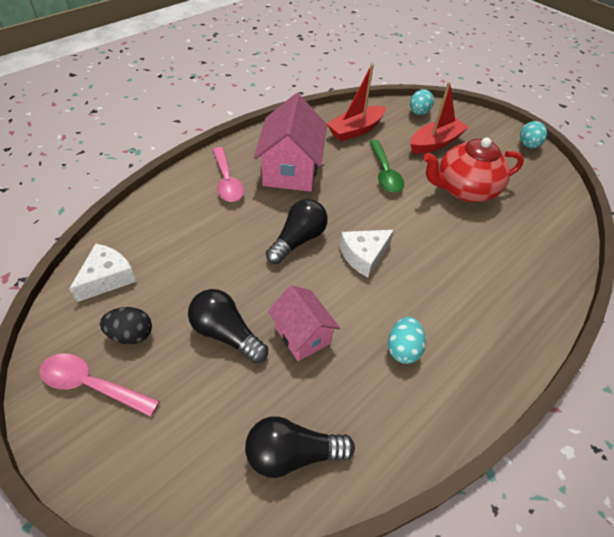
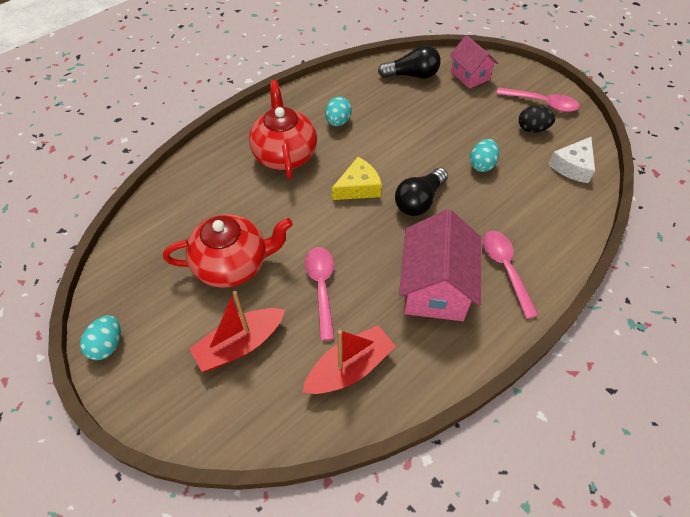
camera: 175 degrees left, 5 degrees up
(226, 334) = (465, 130): black light bulb -> none
(302, 335) = (410, 129): pink house -> pink house (470, 75)
(364, 255) = (358, 187): white cheese -> yellow cheese
(385, 173) = (321, 287): green spoon -> pink spoon
(418, 113) = (244, 416): turquoise egg -> turquoise egg (482, 165)
(458, 297) = (285, 154): none -> red teapot

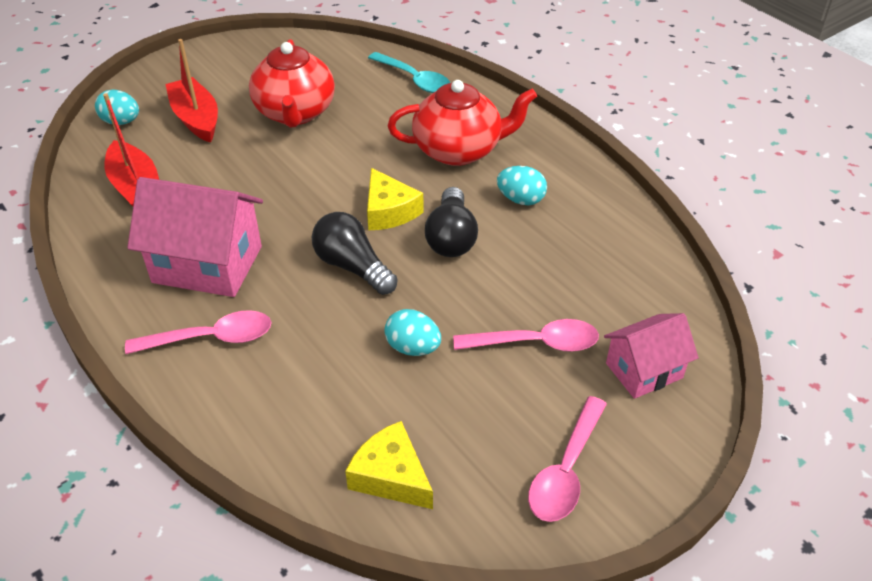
camera: 95 degrees right, 10 degrees down
(107, 345) = (229, 48): turquoise egg -> turquoise egg (121, 122)
(186, 187) = (414, 79): none -> turquoise spoon
(321, 287) = (243, 173): pink spoon -> pink spoon (535, 343)
(412, 75) = (637, 291): black light bulb -> black light bulb (451, 237)
(532, 129) = (493, 437): black egg -> none
(572, 166) = (391, 476): white cheese -> yellow cheese

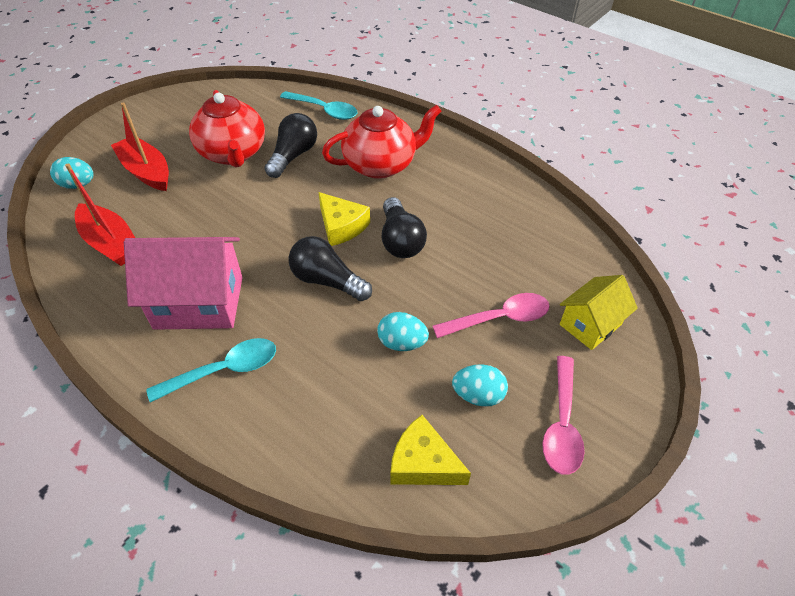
camera: 15 degrees left, 5 degrees up
(211, 338) = (224, 370): pink spoon -> turquoise spoon
(361, 125) = (293, 156): none -> black light bulb
(521, 200) = (444, 198): turquoise egg -> turquoise egg (478, 395)
(644, 371) = (590, 325): pink house -> yellow house

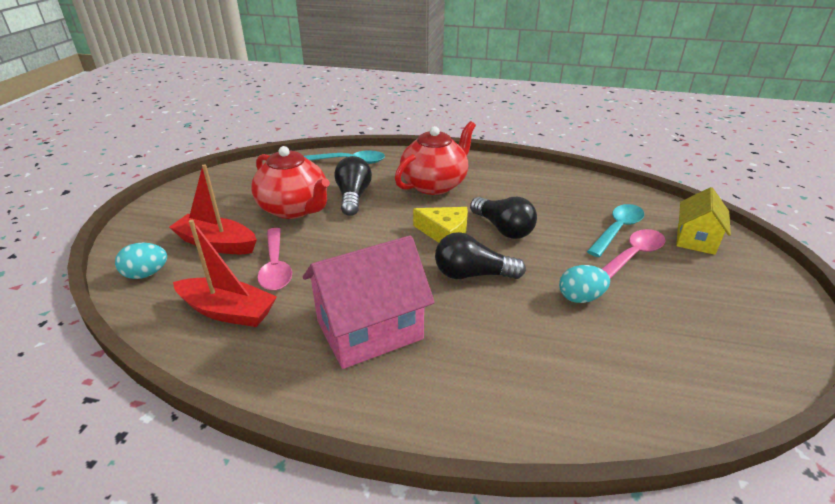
camera: 25 degrees left, 15 degrees down
(224, 370) = (449, 377): turquoise spoon -> turquoise spoon (617, 230)
(423, 463) = (693, 379): yellow cheese -> none
(478, 395) = (676, 313): turquoise egg -> none
(562, 424) = (753, 309): pink spoon -> pink spoon (276, 266)

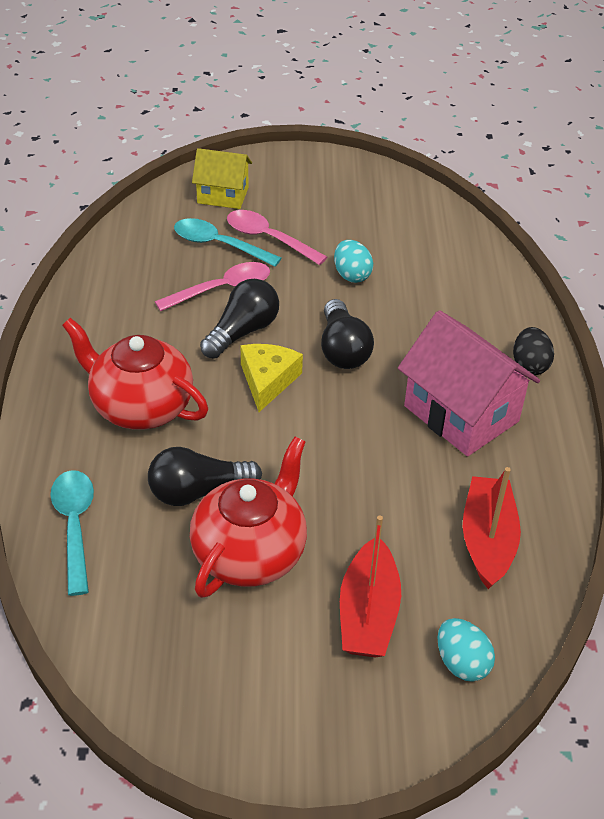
camera: 105 degrees left, 10 degrees up
(276, 266) = (393, 525): pink spoon -> pink spoon (222, 289)
(419, 404) = (529, 365): none -> black egg

